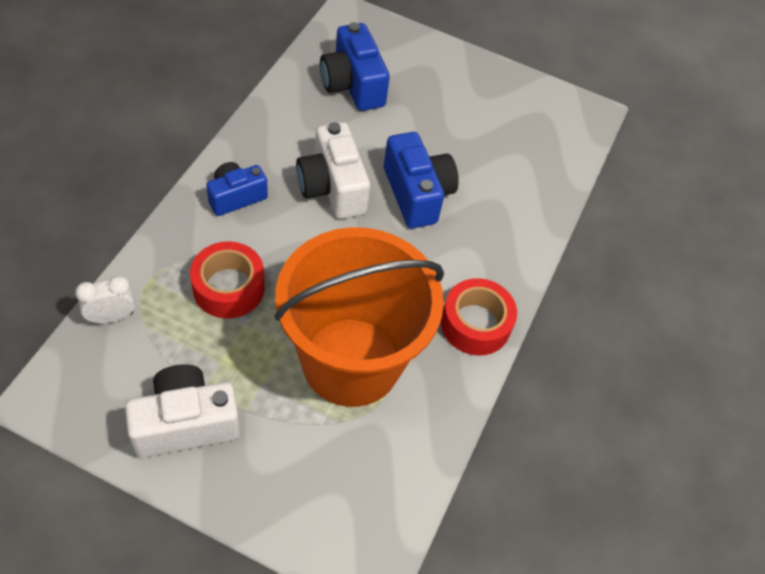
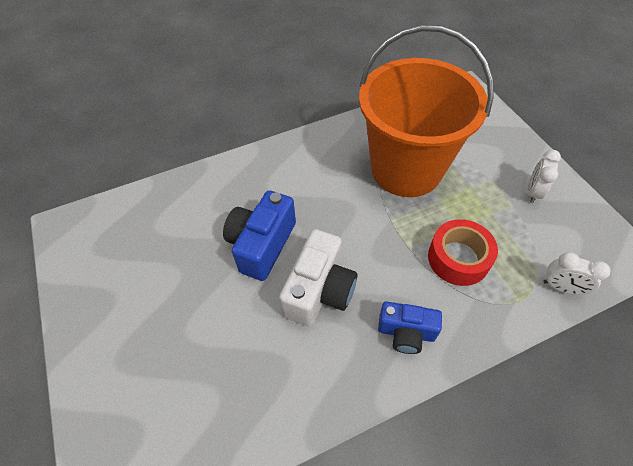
camera: 130 degrees left, 0 degrees up
(186, 423) = (533, 192): white camera -> white clock
(353, 85) = (204, 390): blue camera -> none
(475, 324) = (313, 147): red tape -> none

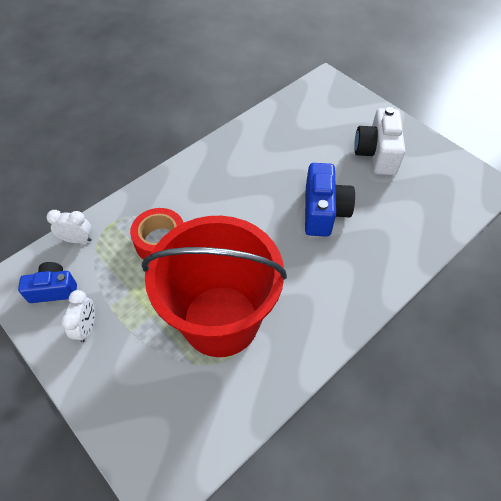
camera: 160 degrees right, 0 degrees up
(319, 290) = (263, 191): white camera -> white camera (377, 154)
(406, 169) = (220, 320): orange bucket -> red bucket
(406, 333) = (194, 182): blue camera -> blue camera (53, 289)

